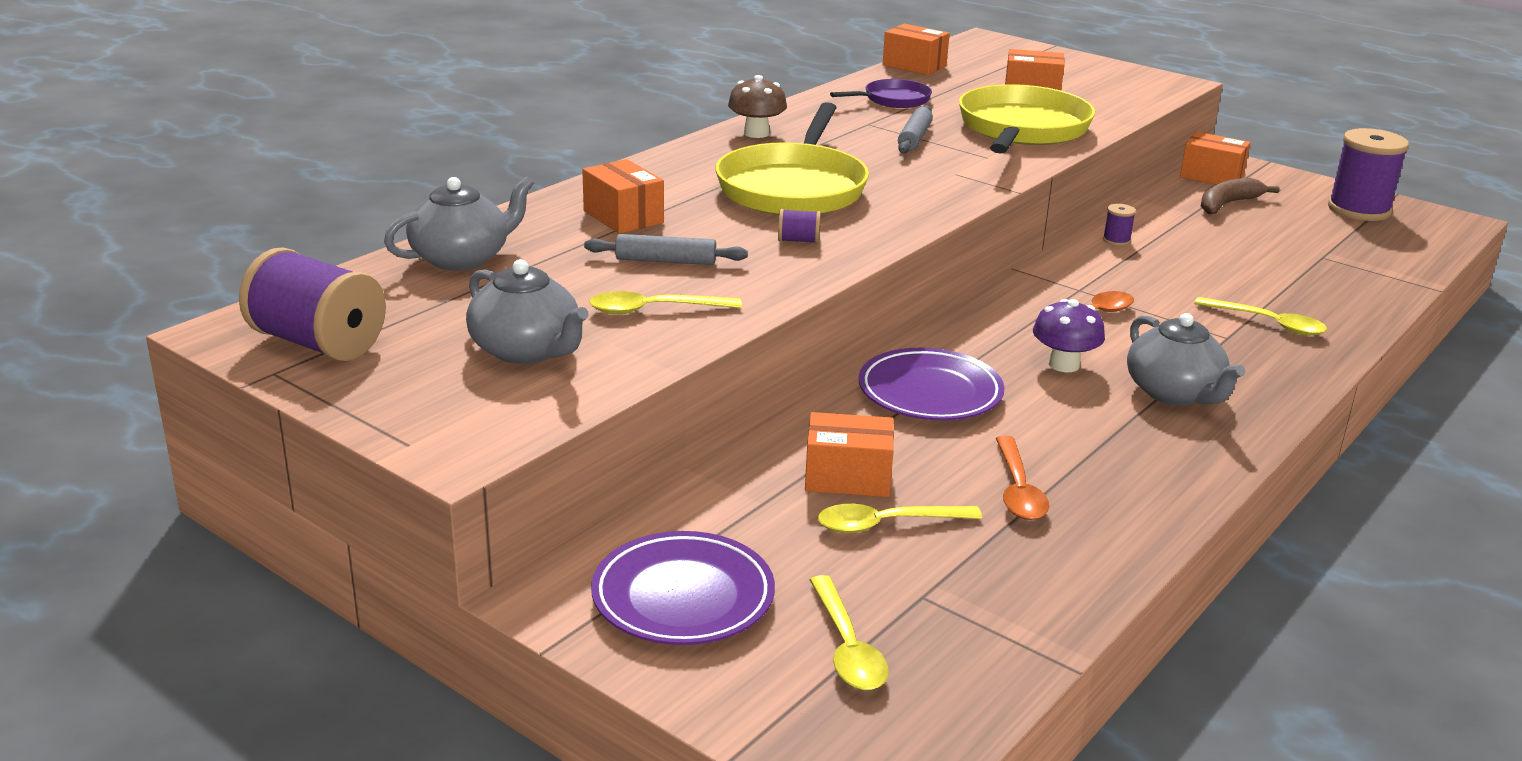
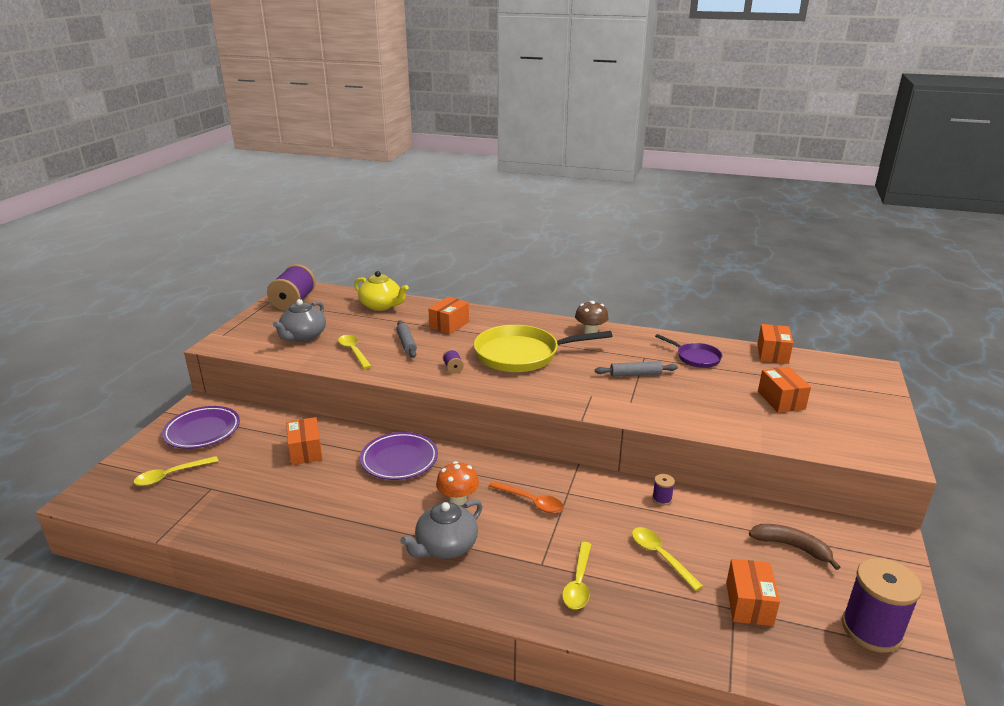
camera: 70 degrees right, 0 degrees up
(462, 258) = (381, 306): grey teapot -> yellow teapot
(886, 524) = (267, 469): yellow spoon -> yellow spoon (660, 556)
(1018, 490) = (310, 502): orange spoon -> none
(1022, 130) = (695, 406): yellow pan -> none
(1064, 365) = (458, 499): purple mushroom -> orange mushroom
(1211, 176) = (845, 533): orange box -> orange box (749, 603)

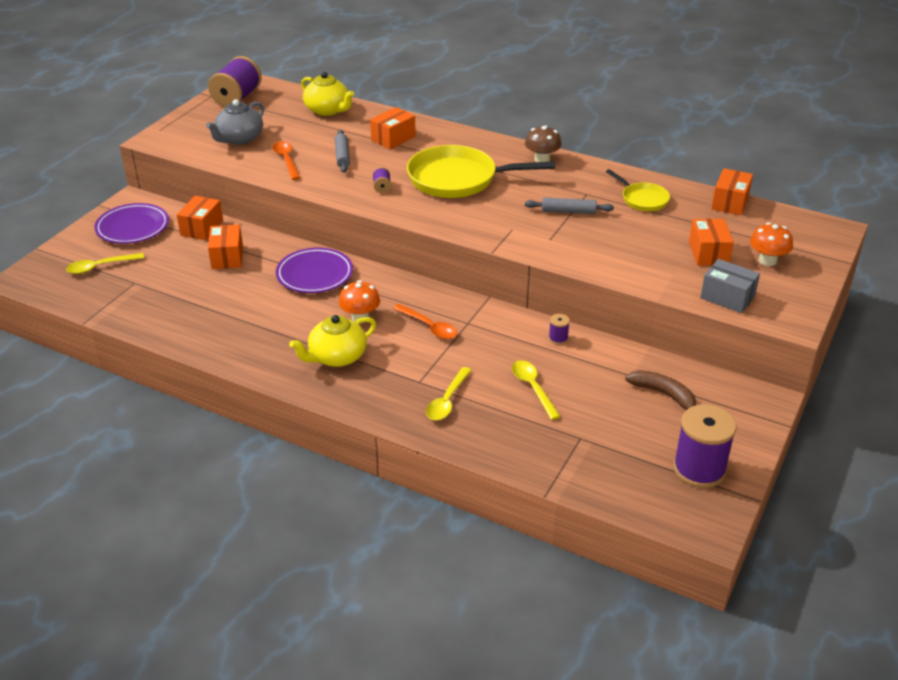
camera: 10 degrees right, 10 degrees up
(353, 351) = (286, 160): yellow spoon -> orange spoon
(445, 546) = (337, 357): grey teapot -> yellow teapot
(695, 357) = (642, 199): purple pan -> yellow pan
(749, 603) = (596, 436): orange box -> orange box (202, 228)
(823, 440) = (727, 297): none -> grey box
(836, 402) = (767, 260): none -> orange mushroom

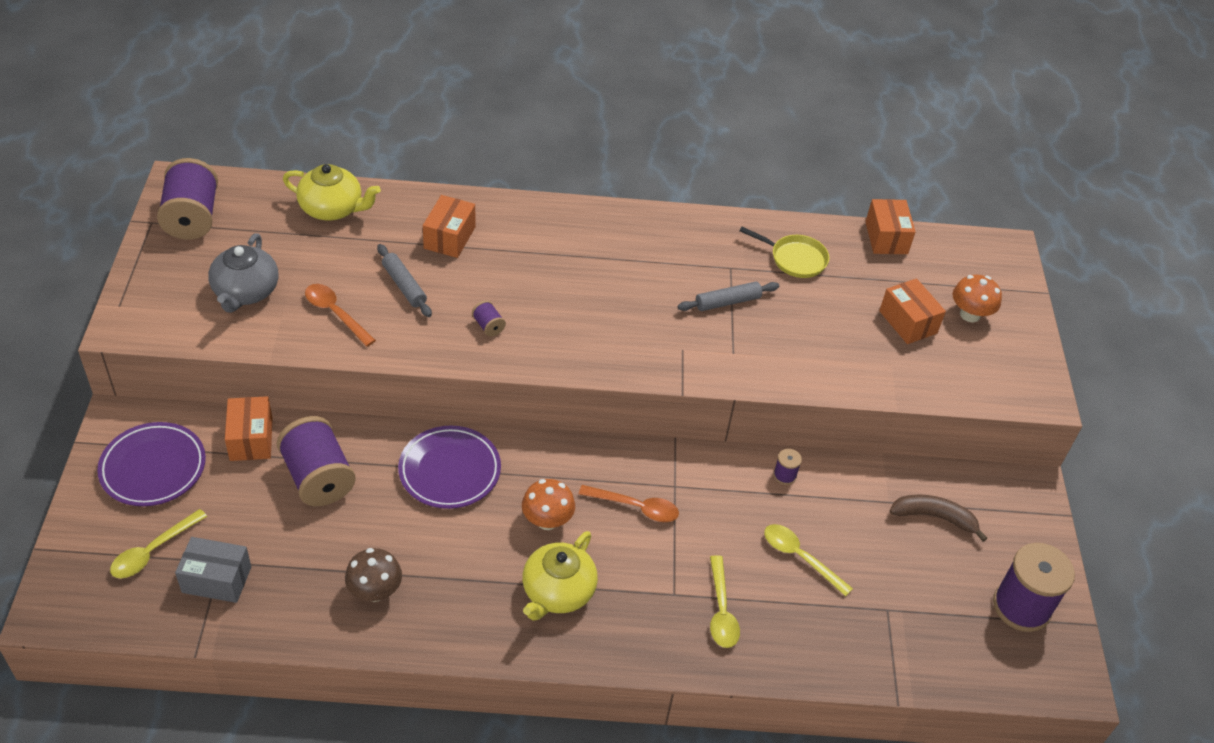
camera: 30 degrees left, 10 degrees up
(227, 257) = (318, 478): orange box -> purple spool
(458, 179) = (572, 285): yellow pan -> none
(542, 159) = (649, 225): brown mushroom -> brown mushroom (375, 591)
(727, 297) = (962, 382): grey box -> grey box (216, 579)

